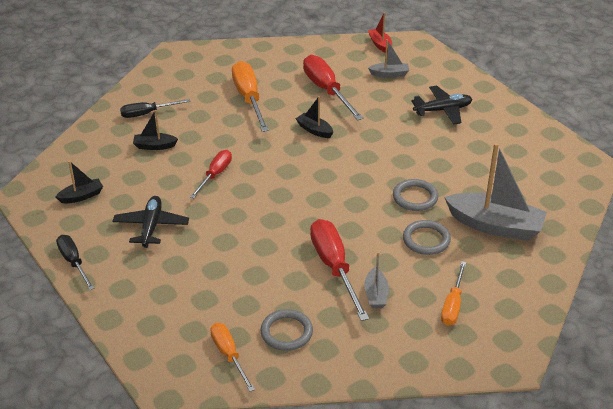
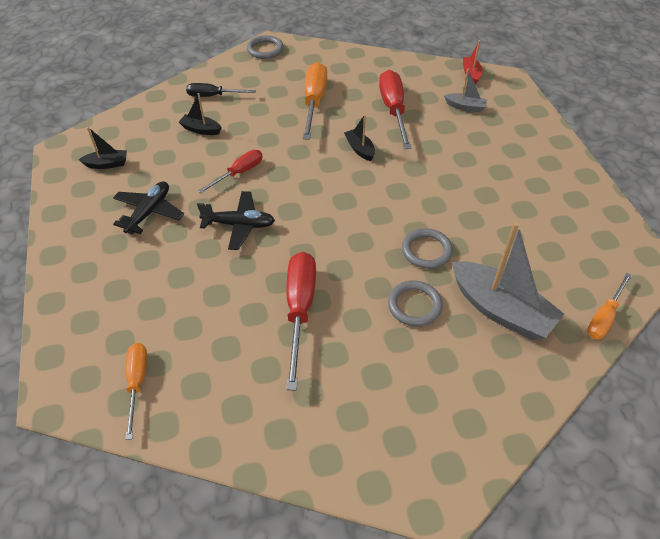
camera: 20 degrees right, 10 degrees up
(73, 262) = (58, 230): black screwdriver -> none
(286, 332) = (209, 374): grey ring -> grey ring (265, 49)
(376, 294) = (326, 357): grey boat -> none
(443, 110) = (503, 158): black plane -> black plane (239, 225)
(453, 305) = (405, 398): orange screwdriver -> orange screwdriver (604, 317)

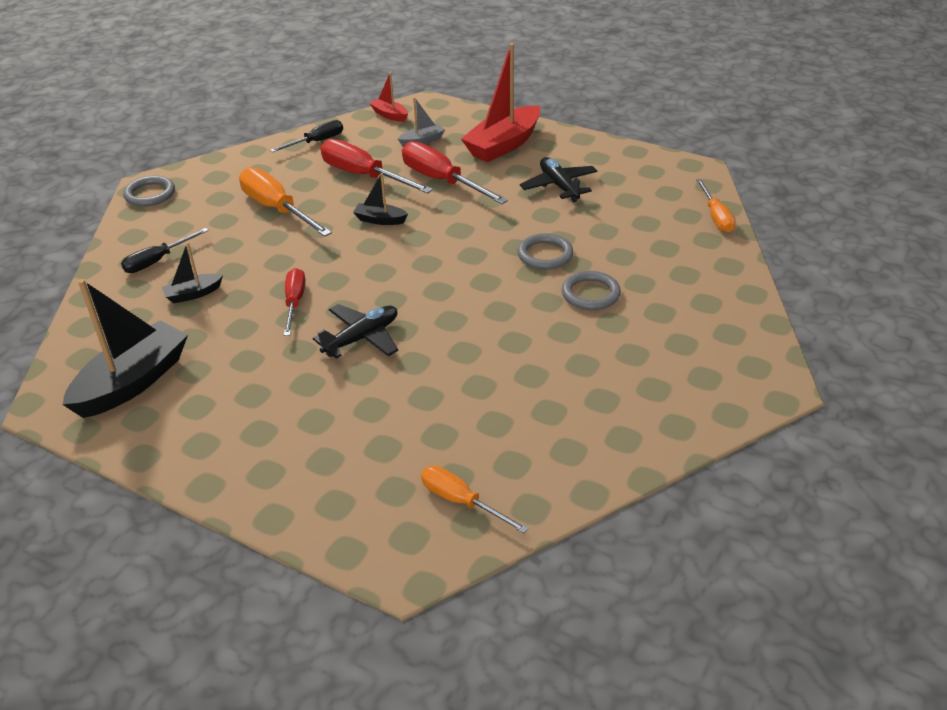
camera: 45 degrees left, 10 degrees down
(107, 164) = (133, 382): black boat -> black boat, size x2.06
(149, 212) = (253, 387): black plane -> black plane (559, 186)
(300, 310) = (512, 357): red screwdriver -> red screwdriver (442, 181)
(398, 68) = (316, 142): none -> black screwdriver
(500, 310) = (650, 256): grey boat -> none
(518, 144) = (503, 145): none -> red boat

